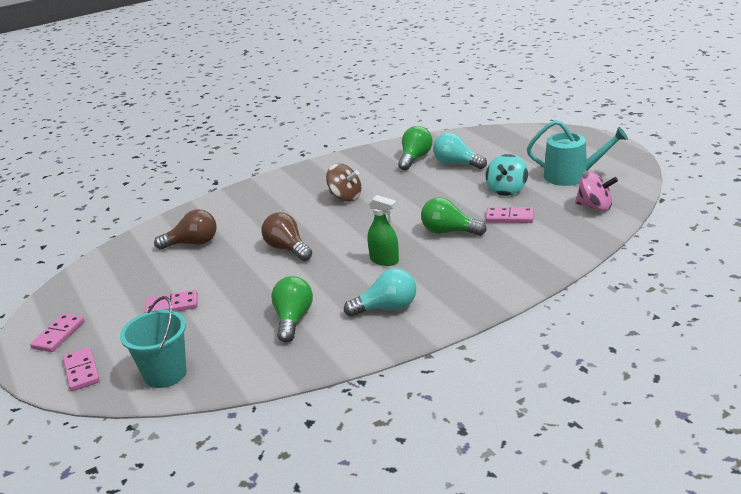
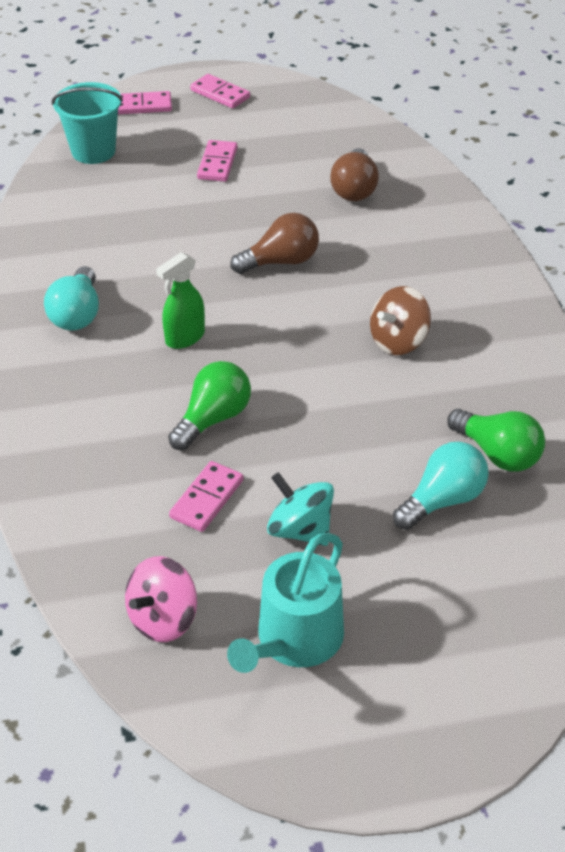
camera: 105 degrees right, 15 degrees up
(293, 319) = (116, 241): green light bulb -> none

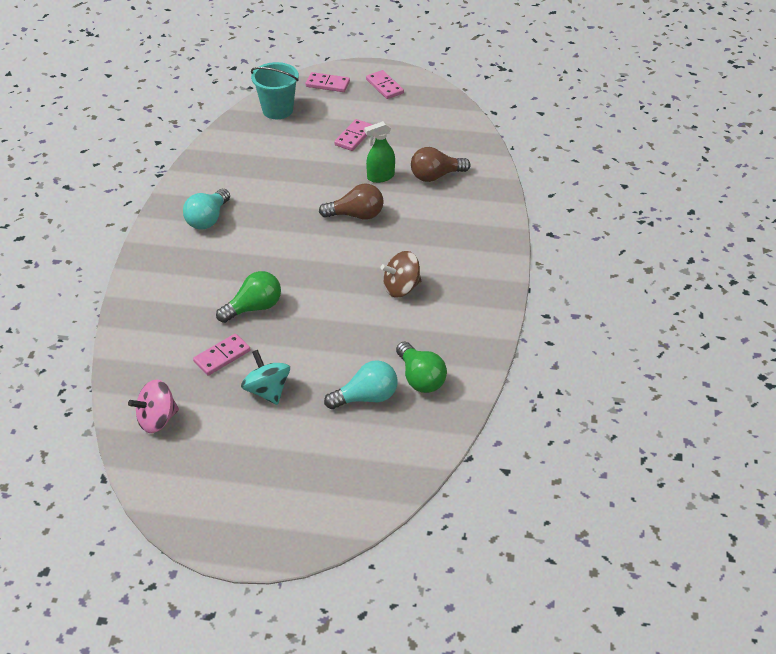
camera: 20 degrees right, 0 degrees up
(184, 338) = (265, 251): green spray bottle -> green spray bottle (380, 177)
(294, 640) = (225, 455): turquoise watering can -> none
(354, 189) = (436, 176): brown light bulb -> brown light bulb turned 45 degrees clockwise

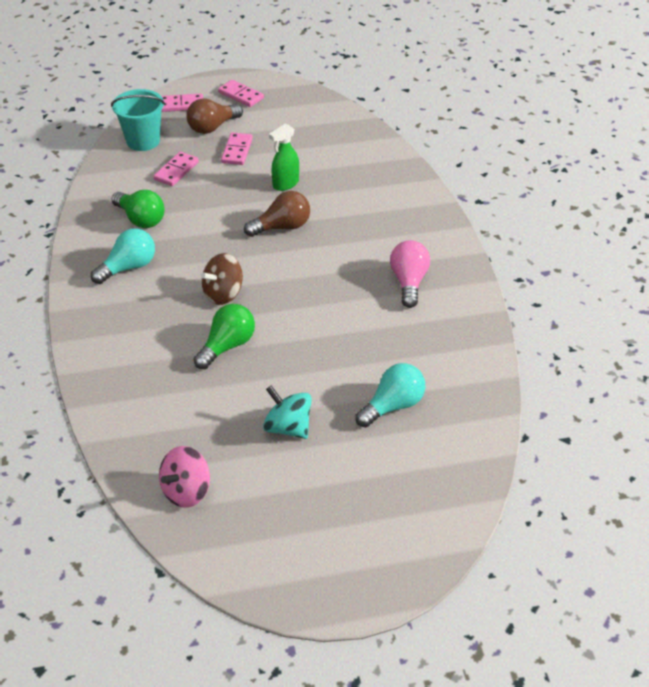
camera: 20 degrees left, 0 degrees up
(208, 219) = (128, 267): turquoise light bulb -> turquoise light bulb turned 135 degrees counterclockwise
(222, 356) = (221, 405): pink domino -> pink domino (176, 171)
(401, 288) = (367, 288): brown spinning top -> brown spinning top (223, 294)
(420, 378) = (435, 372): green light bulb -> green light bulb (141, 219)
(436, 176) = (340, 171): brown light bulb -> brown light bulb (212, 127)
(441, 292) = (409, 282): none -> pink light bulb

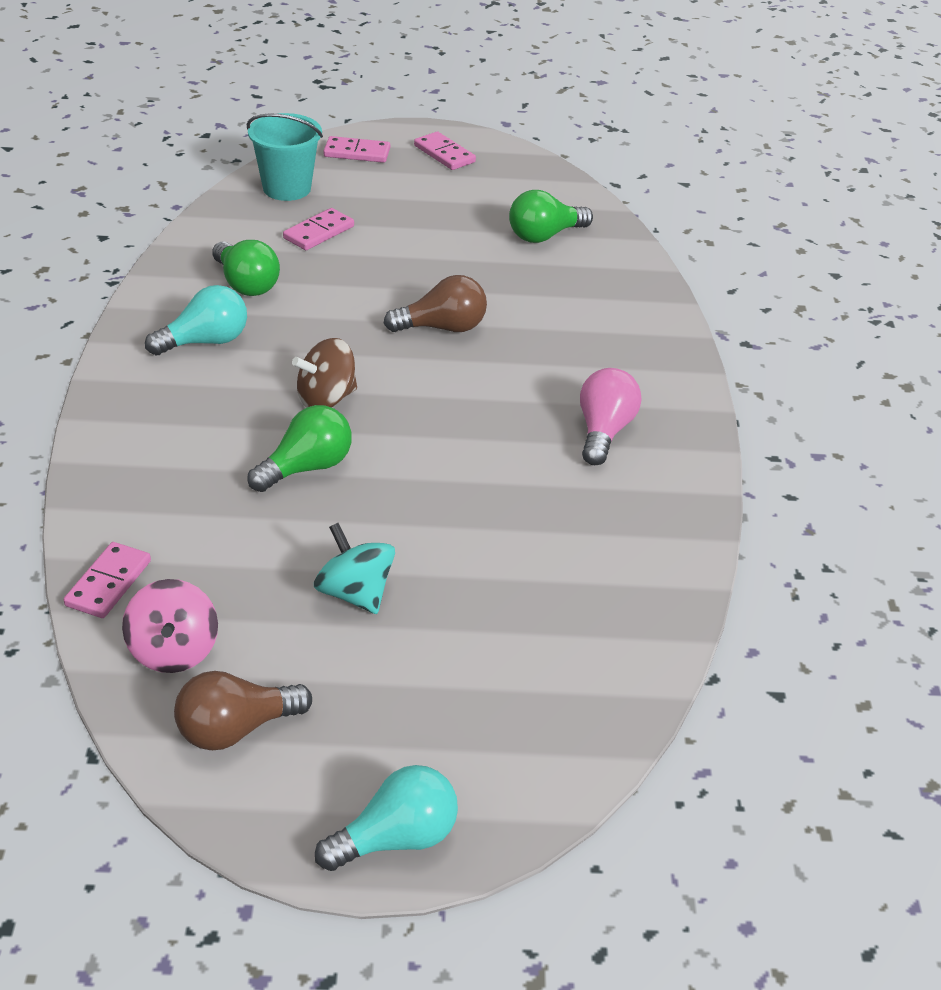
camera: 10 degrees right, 5 degrees down
(186, 491) = (173, 651): pink spinning top -> pink spinning top turned 60 degrees counterclockwise
(212, 127) = (390, 187): brown light bulb -> brown light bulb (235, 729)
(237, 151) = (413, 221): pink domino -> pink domino (108, 583)
(285, 184) = (467, 274): green spray bottle -> none
(327, 146) = (544, 236): none -> green light bulb
(393, 406) = (522, 594): turquoise light bulb -> turquoise light bulb (396, 839)

